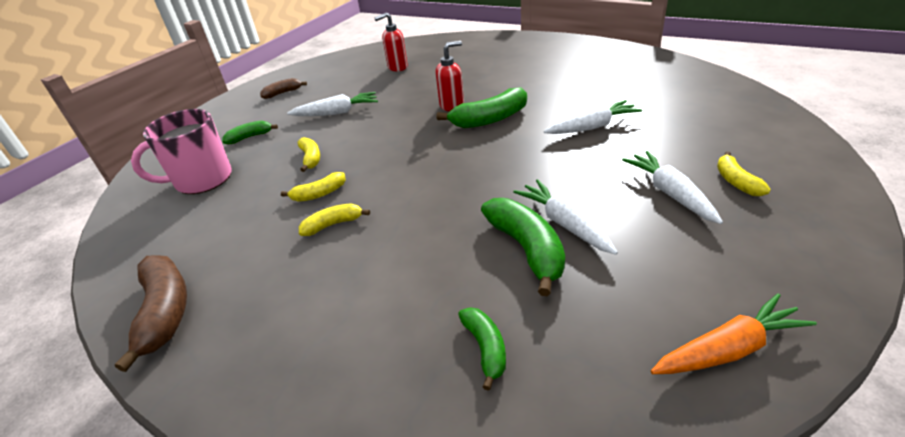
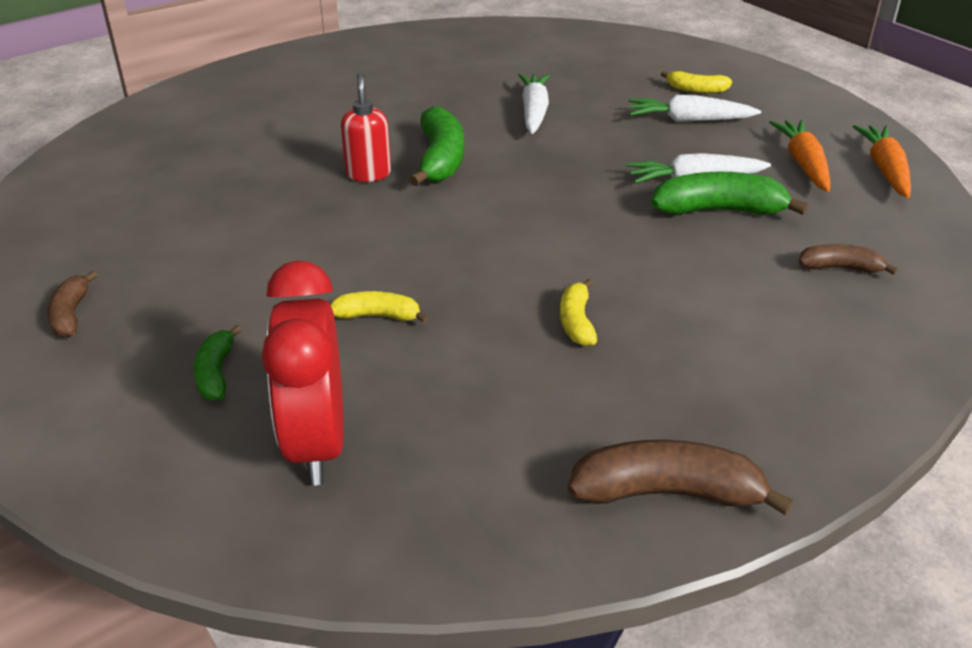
camera: 70 degrees left, 0 degrees up
(202, 180) = (317, 443): pink mug -> red clock
(319, 194) = (490, 323): yellow banana -> none
(337, 113) = (250, 268): white carrot -> none
(397, 67) = (162, 184): red soap dispenser -> none
(485, 348) = (840, 268): green banana -> brown banana
(667, 281) = (803, 164): none -> orange carrot

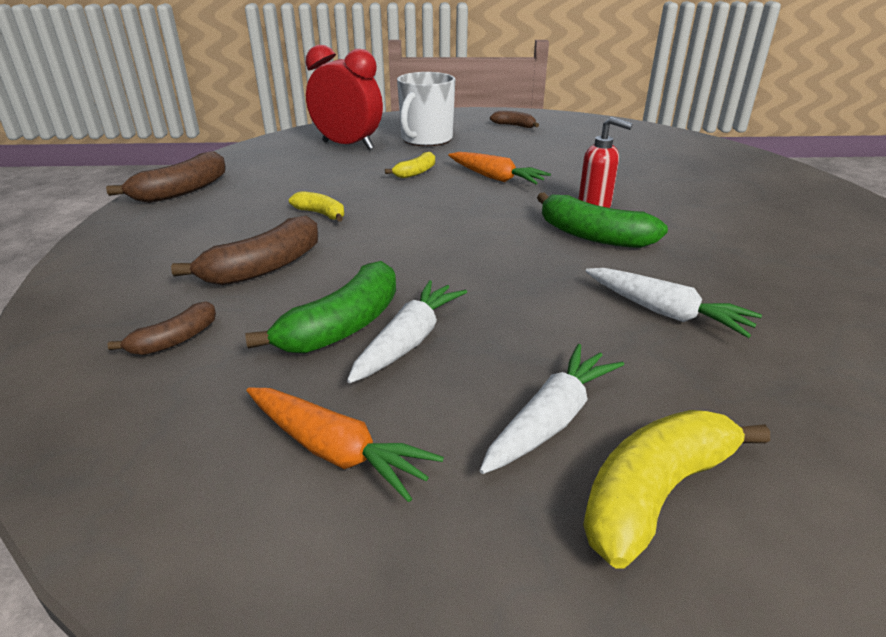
camera: 125 degrees right, 5 degrees down
(216, 373) = (426, 139): green banana -> white mug
(696, 90) = (655, 493): yellow banana -> yellow banana, size x1.75
(713, 290) = (264, 268): none -> brown banana
(884, 169) = (216, 531): orange carrot -> orange carrot (495, 178)

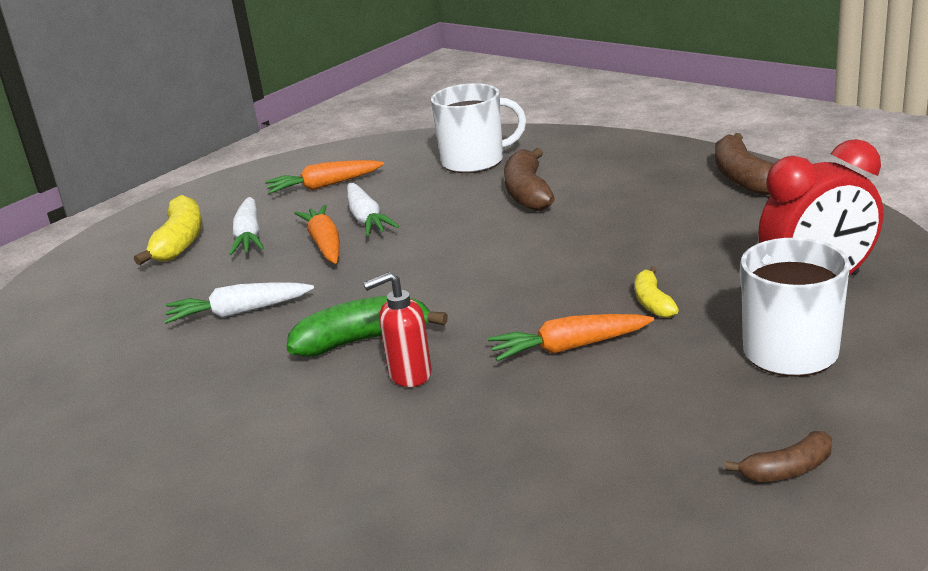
camera: 135 degrees right, 5 degrees down
(174, 340) = (474, 161): brown banana -> white mug
(321, 214) = (599, 228): yellow banana -> none
(342, 326) = (413, 204): green banana -> none
(494, 338) = (325, 244): none -> orange carrot

